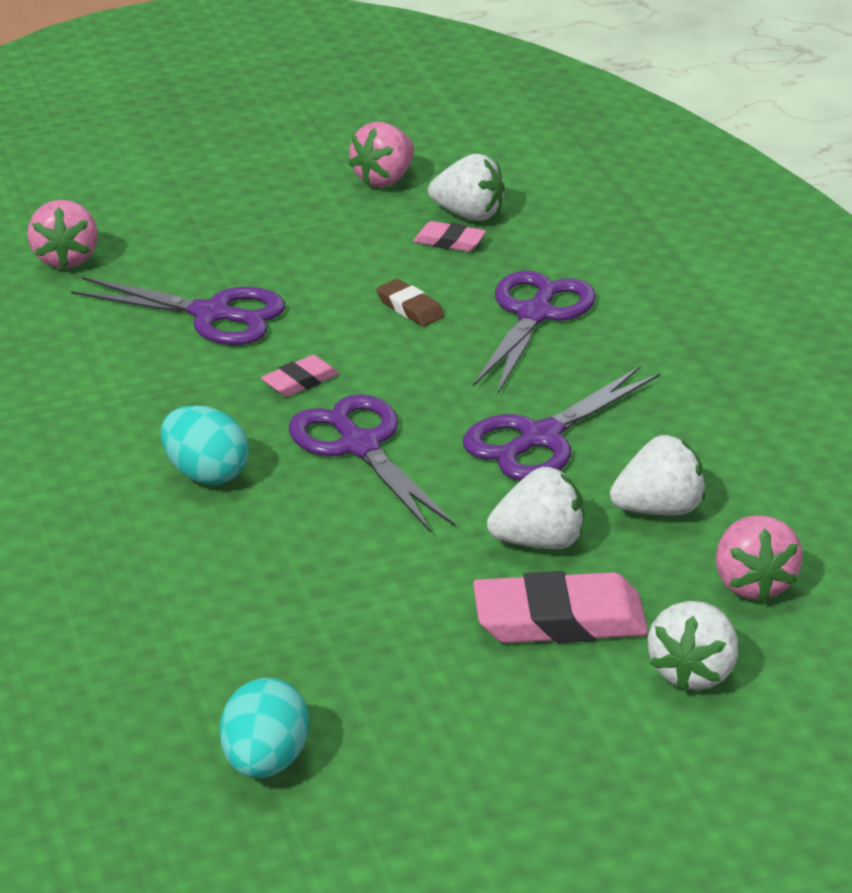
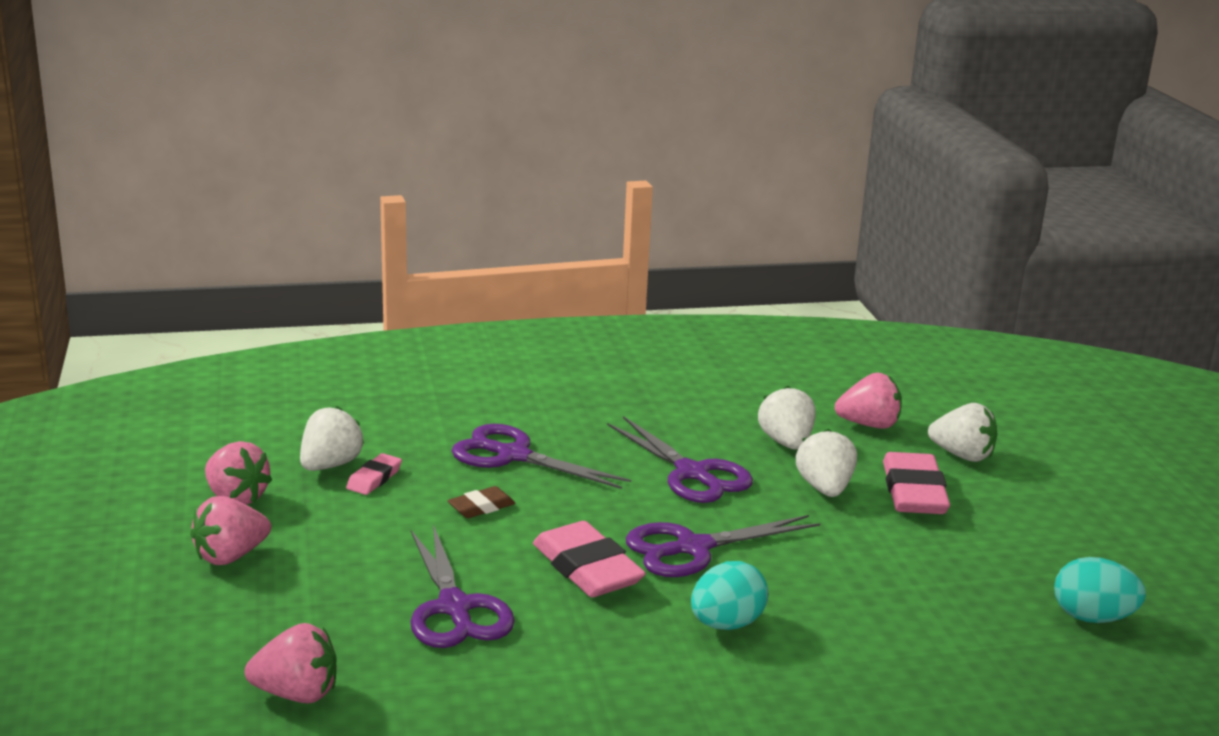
camera: 85 degrees left, 10 degrees down
(211, 314) = (454, 607): purple scissors -> purple scissors turned 135 degrees clockwise
(277, 195) = (230, 556): none -> pink strawberry
(300, 381) = (587, 568): pink eraser -> pink eraser, size x1.91

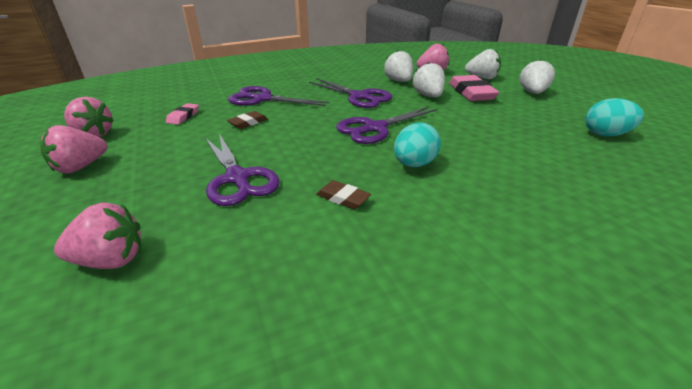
camera: 10 degrees left, 10 degrees up
(330, 465) = (157, 113): white strawberry -> white strawberry (532, 93)
(587, 568) = (318, 145): pink eraser -> none
(598, 661) = (343, 198): none -> brown eraser

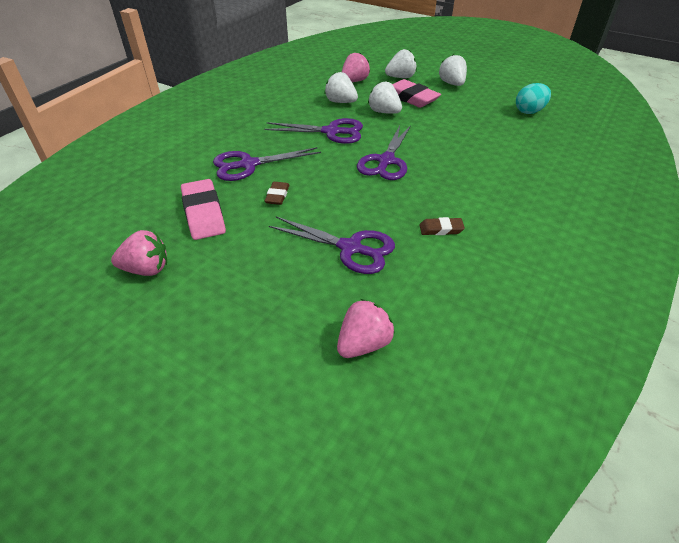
camera: 35 degrees left, 10 degrees up
(80, 167) = (201, 302): pink strawberry -> none
(183, 116) = (204, 213): pink eraser -> pink eraser, size x1.91
(414, 164) = (450, 183): turquoise egg -> none

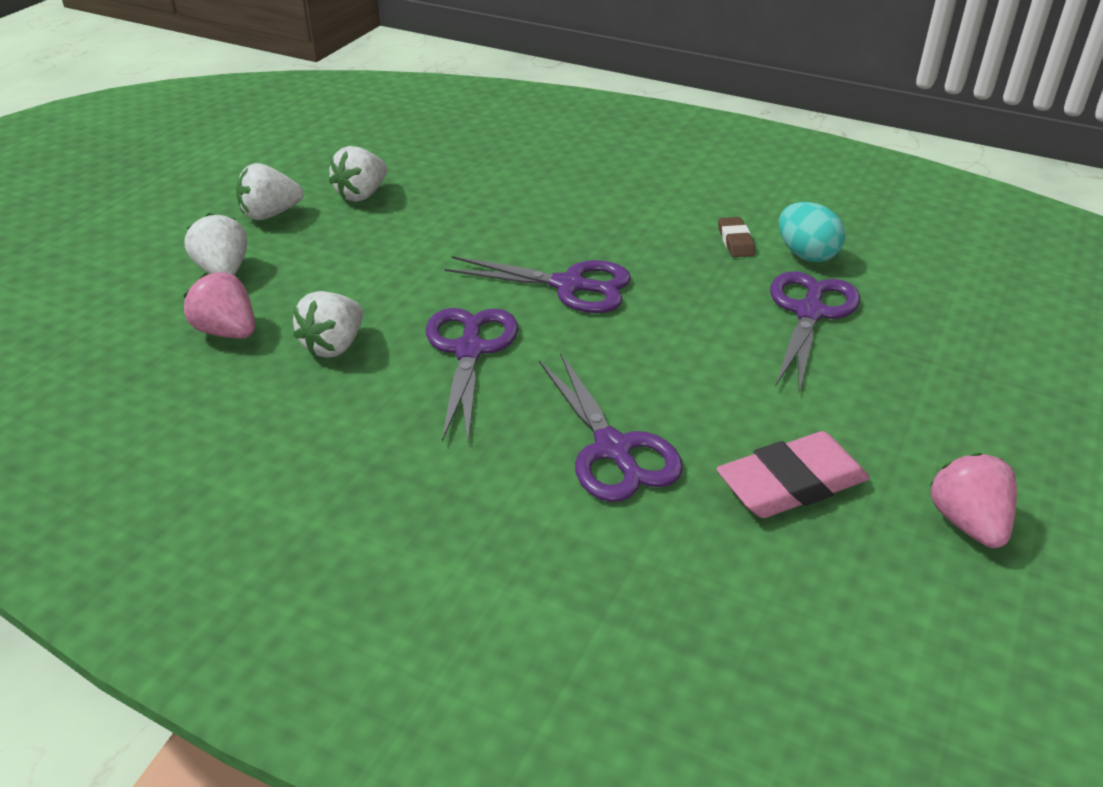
camera: 95 degrees left, 5 degrees down
(277, 195) = (706, 397): brown eraser -> none
(363, 344) = (971, 297): pink strawberry -> none
(384, 112) = (386, 290): white strawberry -> white strawberry (362, 194)
(411, 98) = (326, 259): pink eraser -> none
(529, 111) = (393, 153): turquoise egg -> turquoise egg (806, 255)

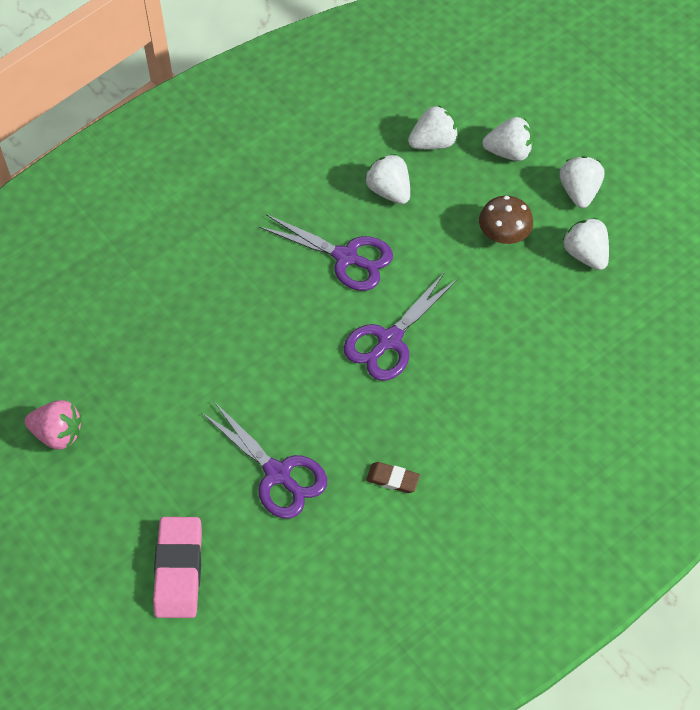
camera: 115 degrees right, 20 degrees up
(227, 332) = (433, 142): pink strawberry -> white strawberry
(360, 247) = (503, 234): none -> brown mushroom
(612, 449) = (215, 294): purple scissors -> none
(791, 483) = (137, 366): pink eraser -> pink eraser (179, 570)
(806, 255) = (348, 519): turquoise egg -> none

